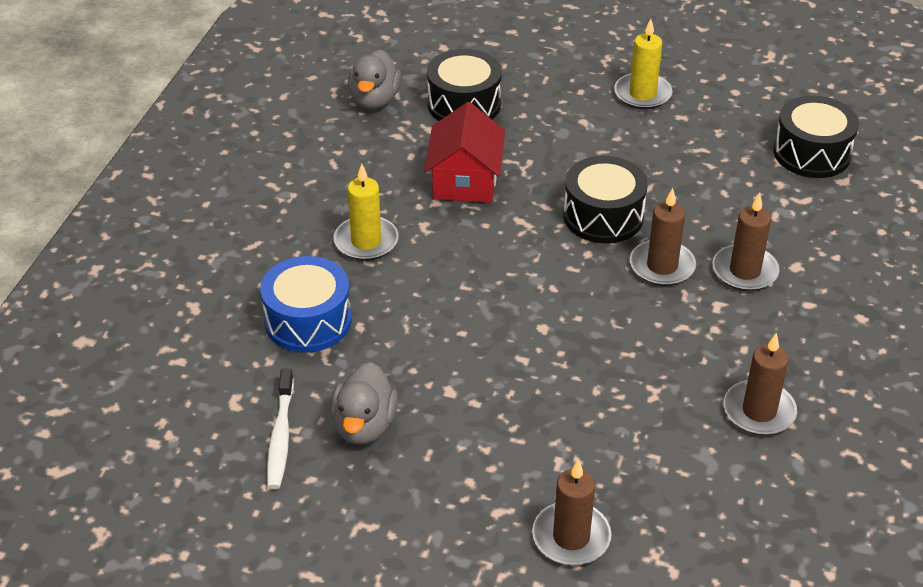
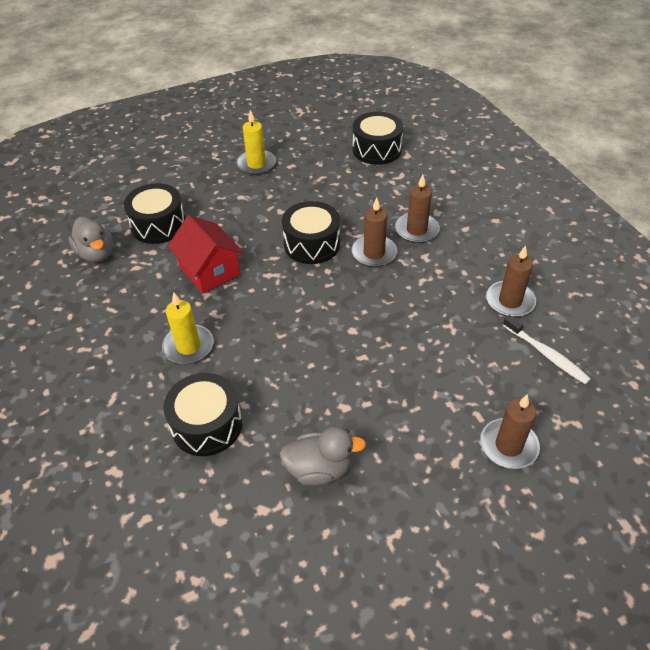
camera: 40 degrees left, 5 degrees up
(281, 436) = (274, 518): white toothbrush -> white toothbrush (546, 354)
(308, 321) = (207, 425): blue drum -> black drum
(364, 426) = (319, 469): grey duck -> grey duck turned 60 degrees counterclockwise

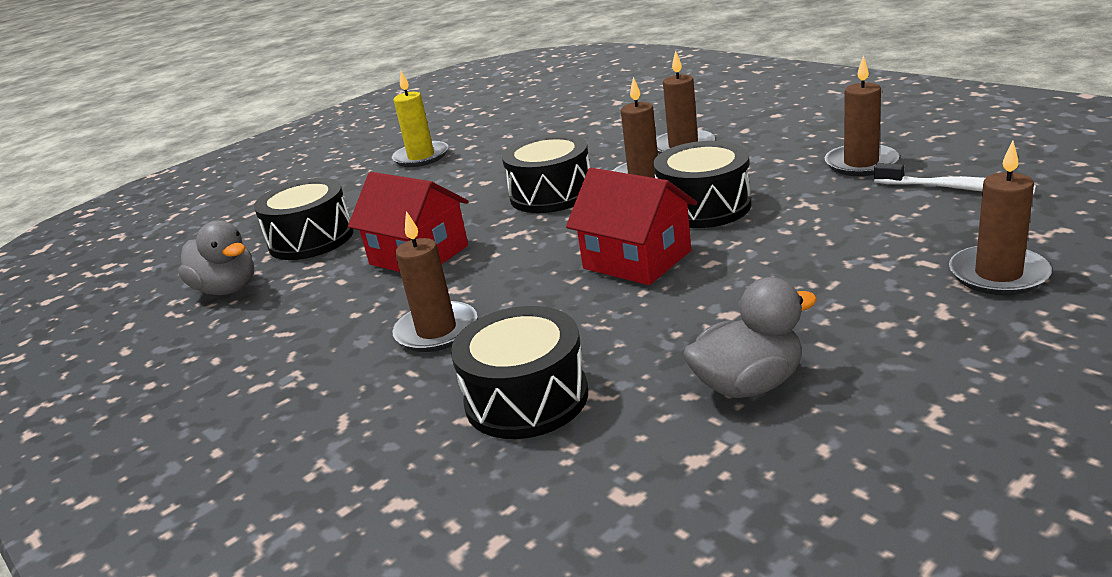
camera: 15 degrees left, 20 degrees down
(188, 346) = (436, 331): yellow candle -> brown candle
(324, 334) = (637, 260): none -> red house
(376, 149) = (574, 107): black drum -> black drum (704, 207)

